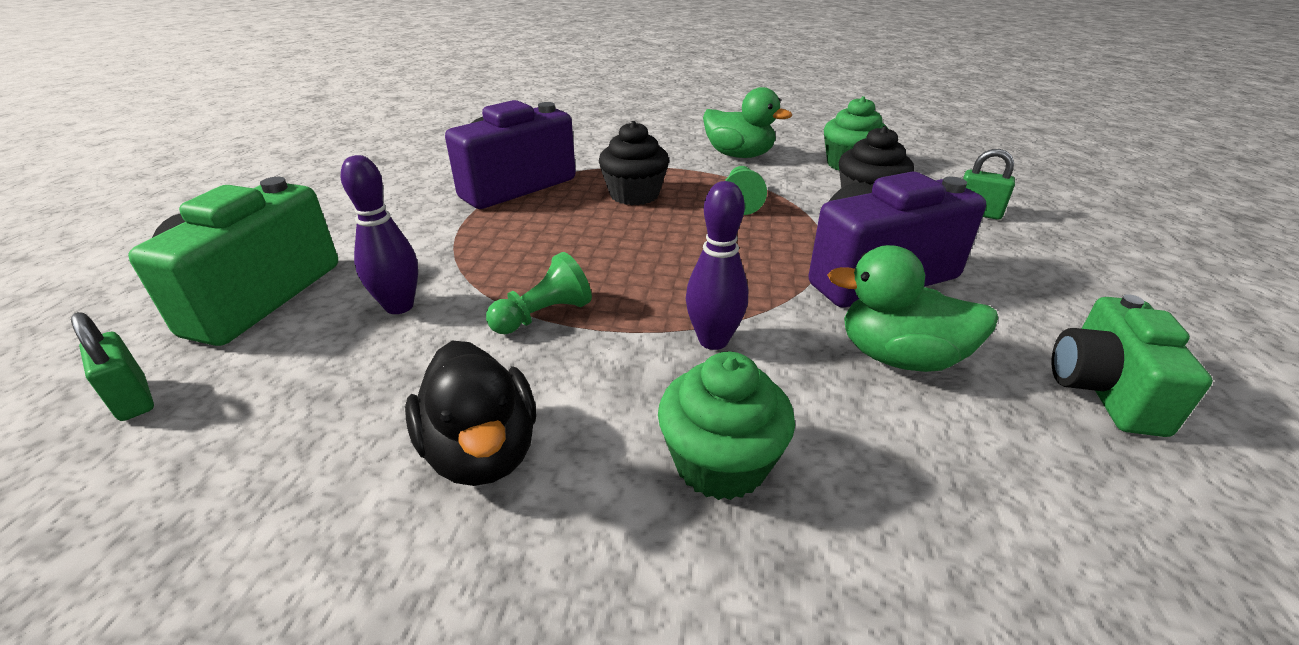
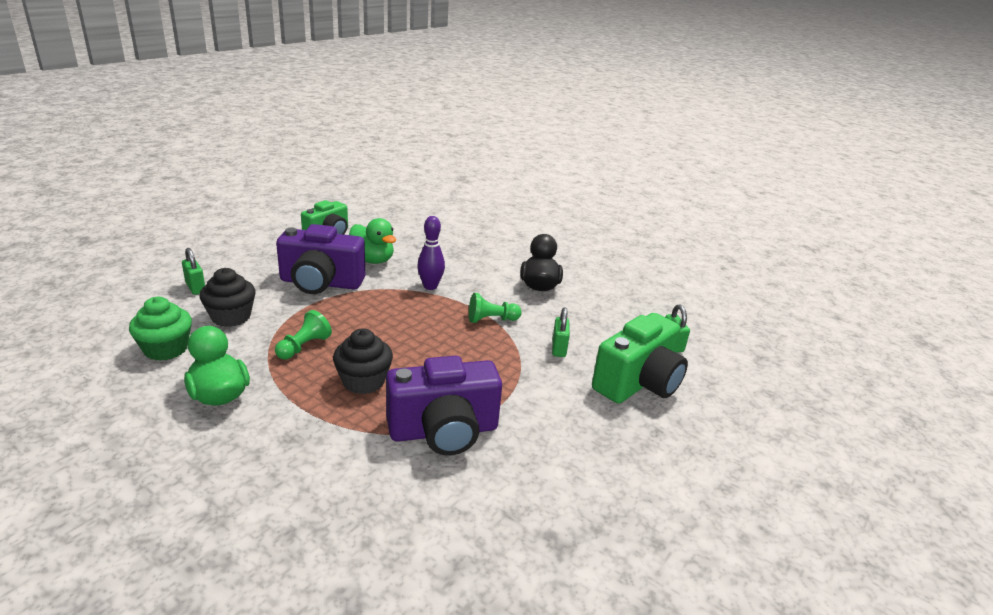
camera: 155 degrees left, 5 degrees down
(399, 306) = (559, 348): purple bowling pin -> green padlock
(720, 463) = (469, 261): green cupcake -> none

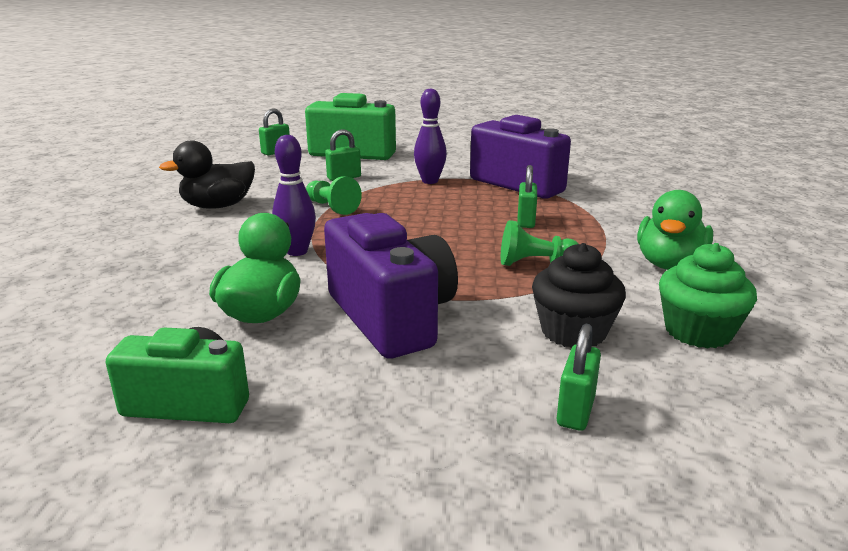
camera: 120 degrees left, 5 degrees down
(363, 381) = (526, 221): black cupcake -> green padlock
(506, 384) = (430, 181): none -> purple bowling pin

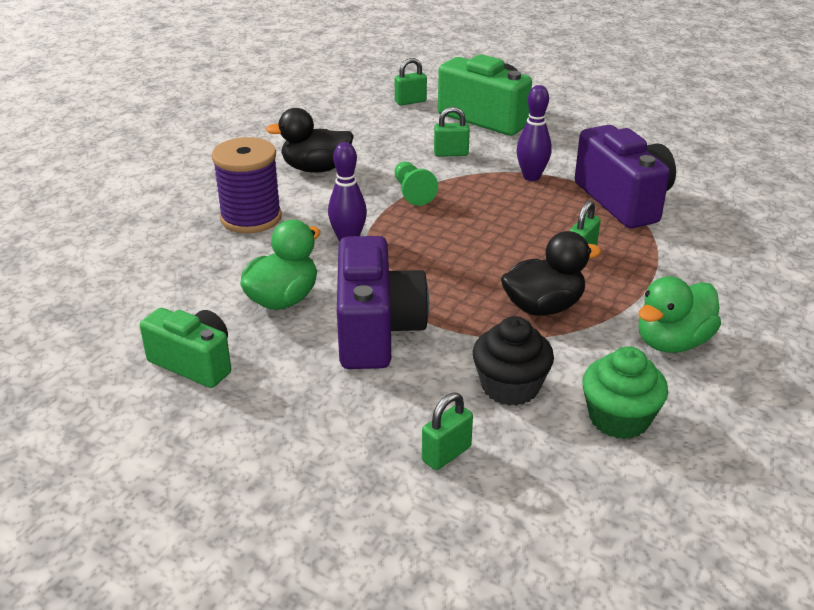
camera: 25 degrees right, 10 degrees up
(172, 253) = (251, 218): none -> purple spool
(535, 263) = (543, 307): green pawn -> black duck

